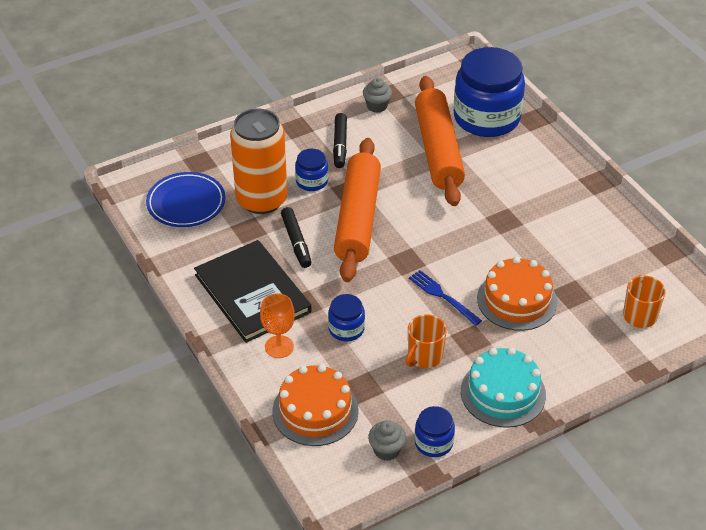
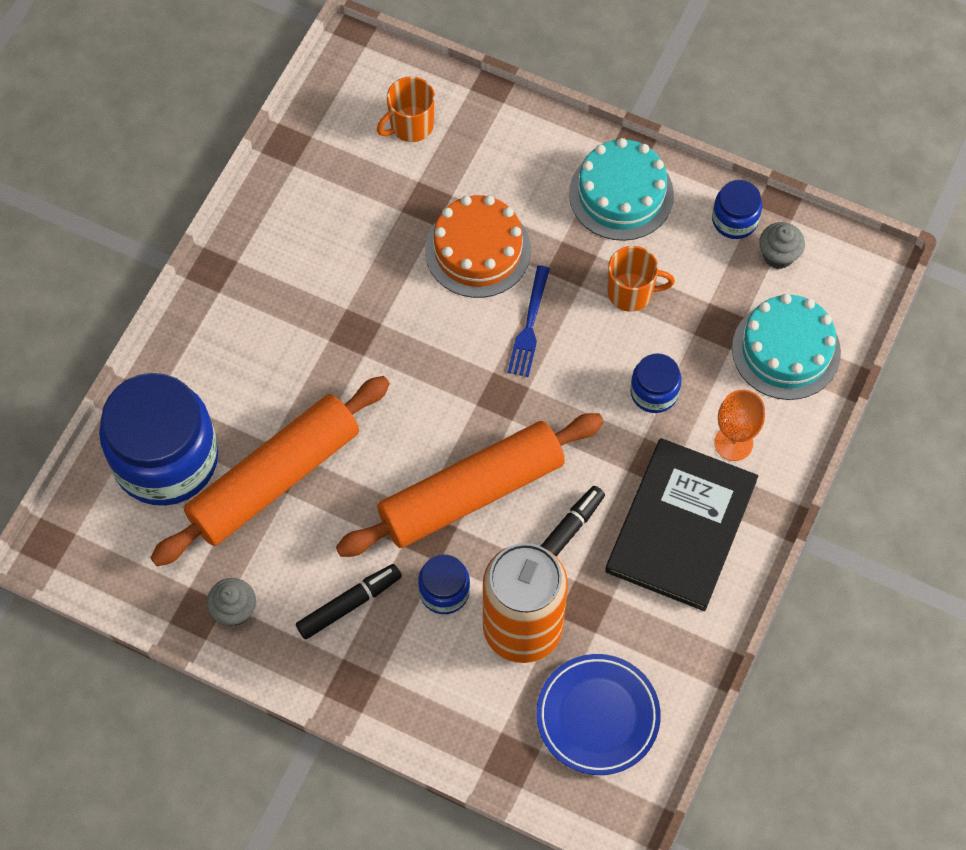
camera: 125 degrees left, 20 degrees up
(315, 410) = (786, 350): orange cake -> turquoise cake

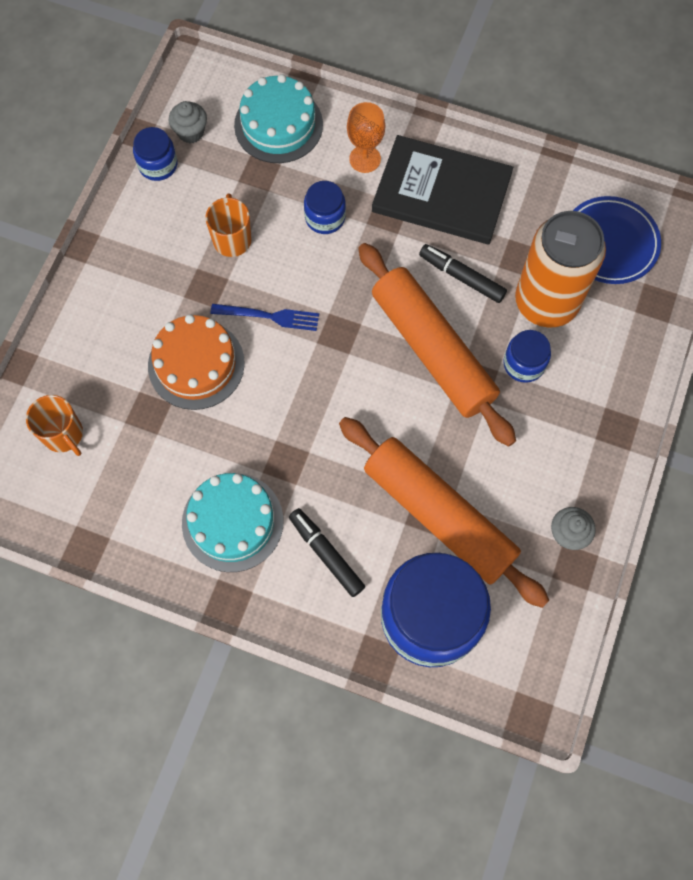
camera: 95 degrees left, 5 degrees up
(349, 604) = (547, 438): black marker -> black marker (326, 554)
(621, 194) = (134, 252): turquoise cake -> turquoise cake (232, 522)

